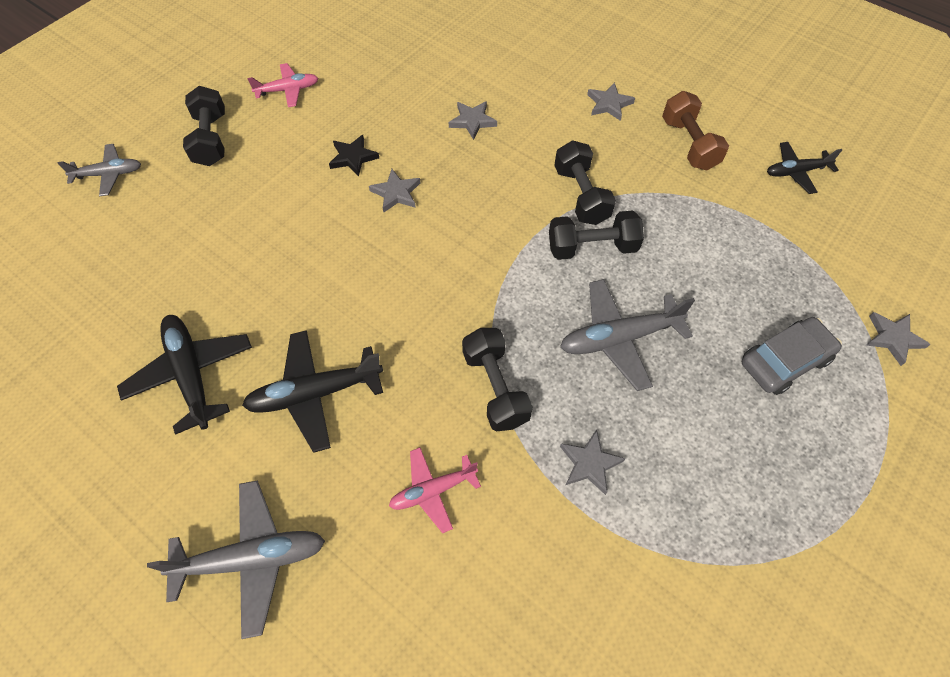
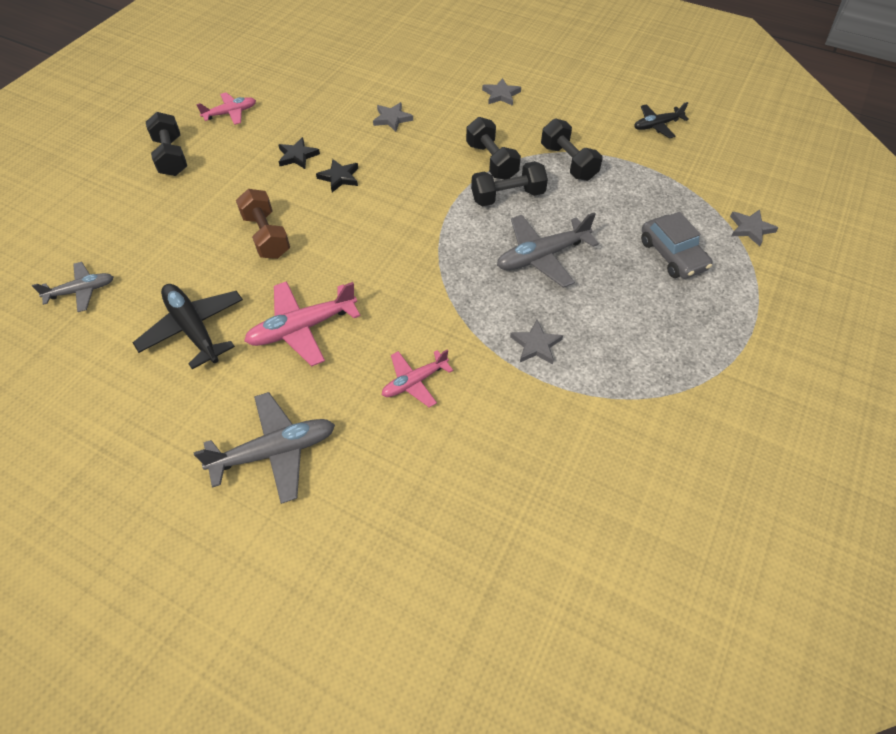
camera: 10 degrees left, 5 degrees down
(109, 174) = (86, 193): grey plane -> grey plane (81, 291)
(315, 394) = (302, 328): black plane -> pink plane
(396, 193) = (339, 177): grey star -> black star
(495, 388) = (450, 304): black dumbbell -> black dumbbell (568, 162)
(689, 144) = (570, 116): brown dumbbell -> brown dumbbell (266, 236)
(784, 361) = (672, 255): grey car -> grey car turned 105 degrees clockwise

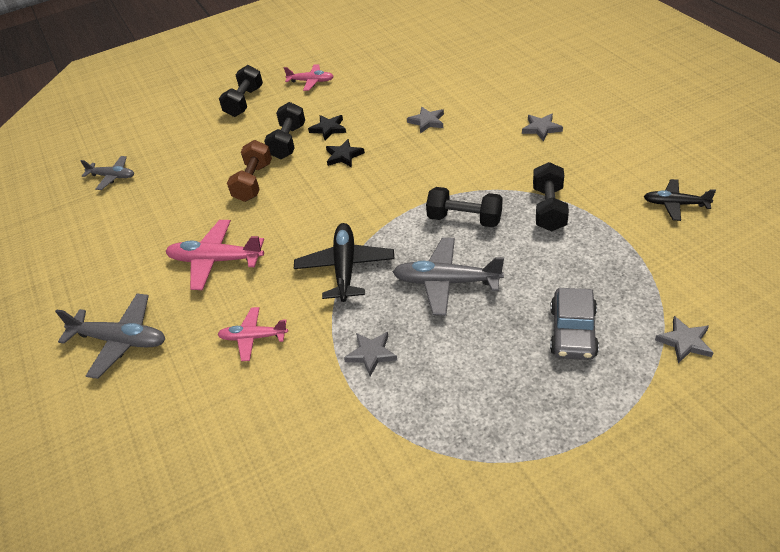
camera: 40 degrees right, 10 degrees down
(193, 329) = (150, 230): black plane -> black plane (345, 268)
(491, 161) = (478, 184): black dumbbell -> black dumbbell (288, 142)

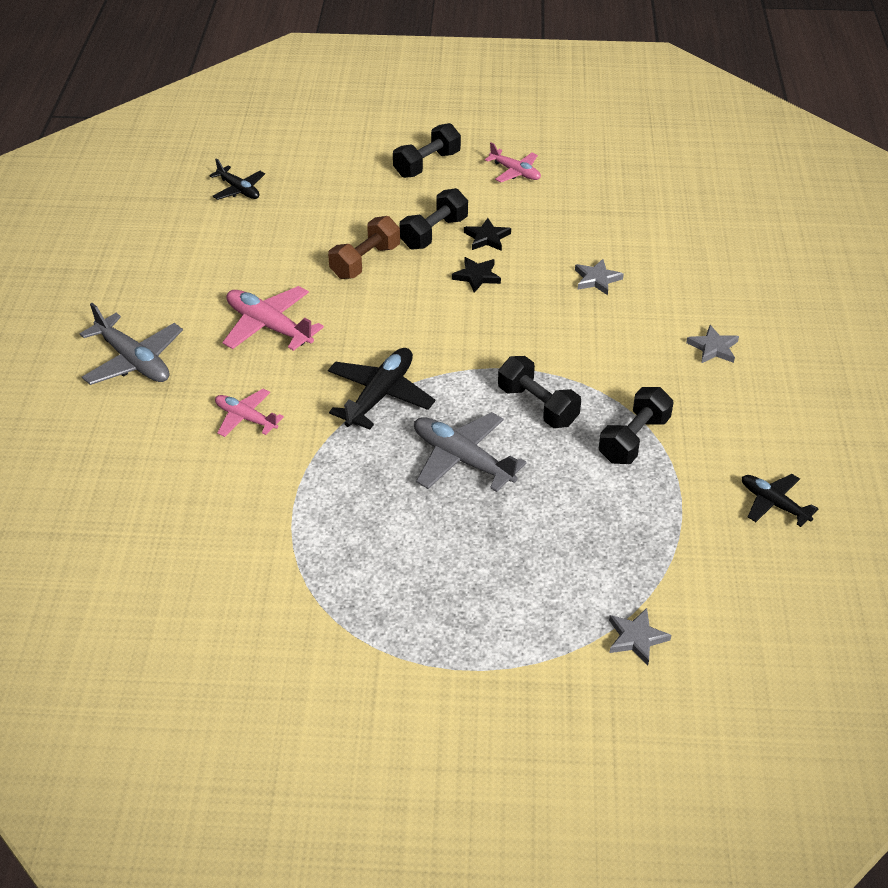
camera: 25 degrees right, 0 degrees up
(112, 176) = (239, 190): grey plane -> black plane
(371, 354) = (335, 489): grey star -> none
(573, 332) = (537, 570): grey car -> none

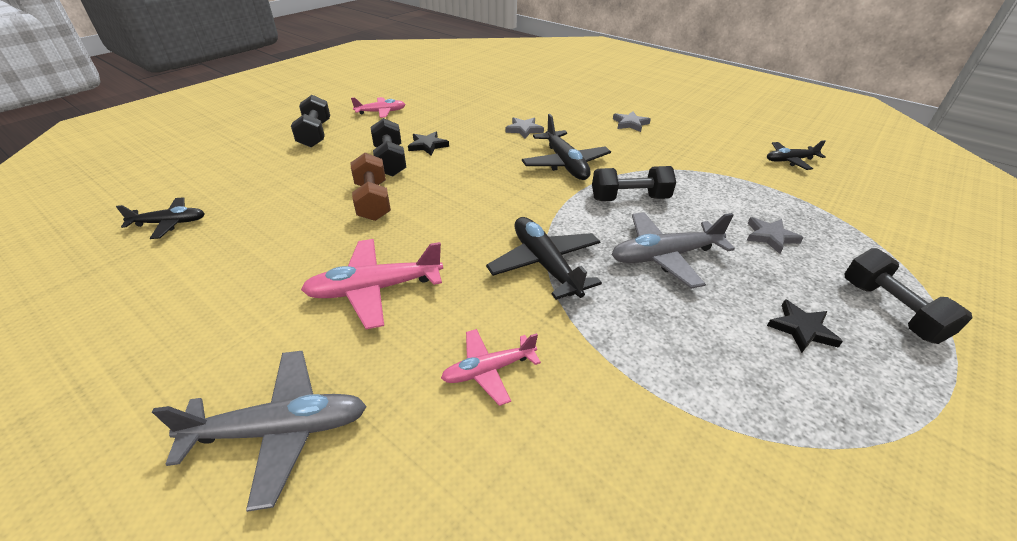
camera: 55 degrees left, 5 degrees down
(477, 276) = (461, 165): black star -> black star (801, 329)
(557, 338) = (565, 164): none -> black plane
(634, 439) = (696, 179): black dumbbell -> black dumbbell (890, 310)
(636, 638) = (920, 261): grey star -> grey star (770, 237)

